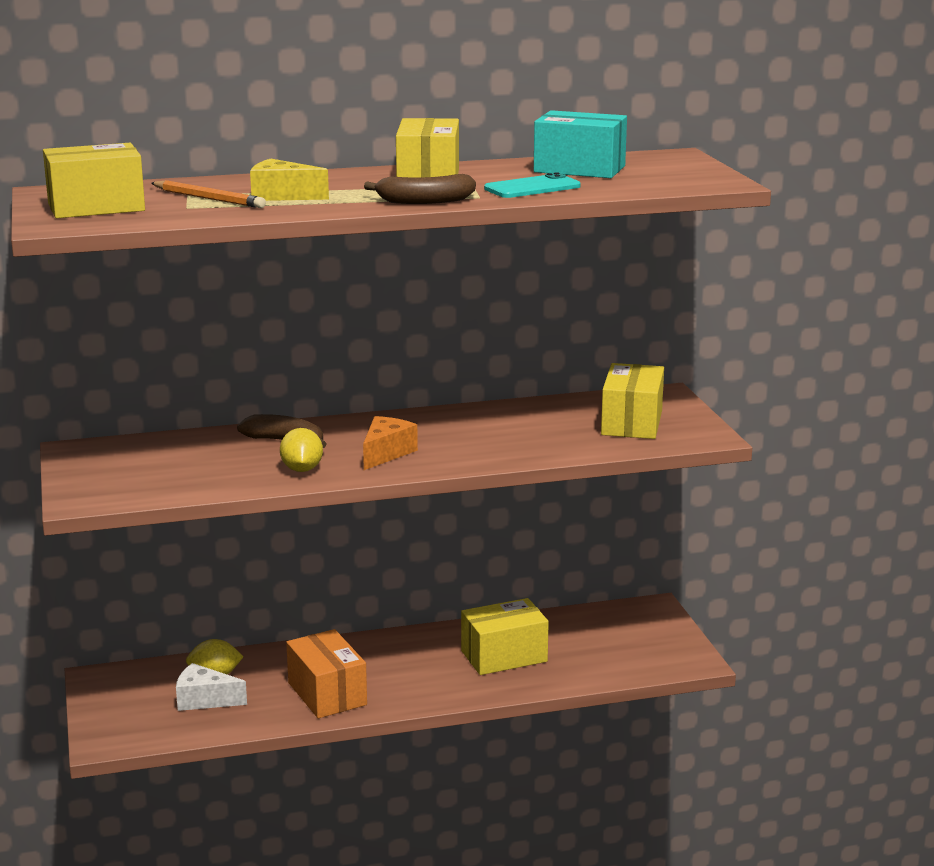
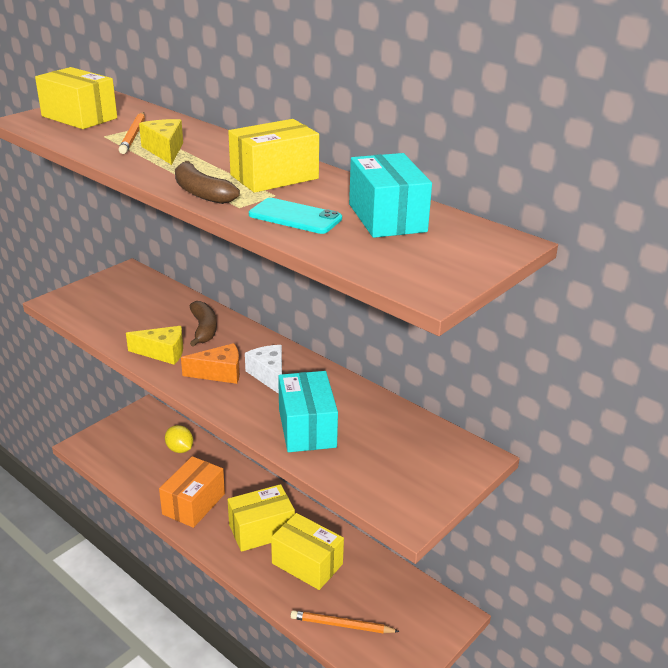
camera: 55 degrees right, 10 degrees up
(204, 700) = (150, 459): white cheese -> white cheese (269, 375)
(302, 469) = (163, 353): yellow lemon -> yellow cheese
(536, 440) = (307, 428): none -> turquoise box
(604, 665) = (342, 625): none -> orange pencil
(632, 423) = (393, 462): yellow box -> yellow box (261, 530)

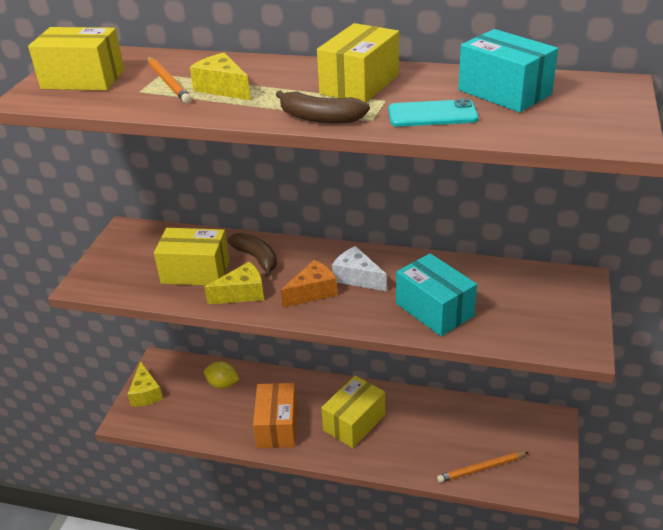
camera: 25 degrees left, 5 degrees up
(114, 431) = (146, 393): none -> yellow cheese
(307, 564) = (414, 433): yellow box -> yellow box (195, 272)

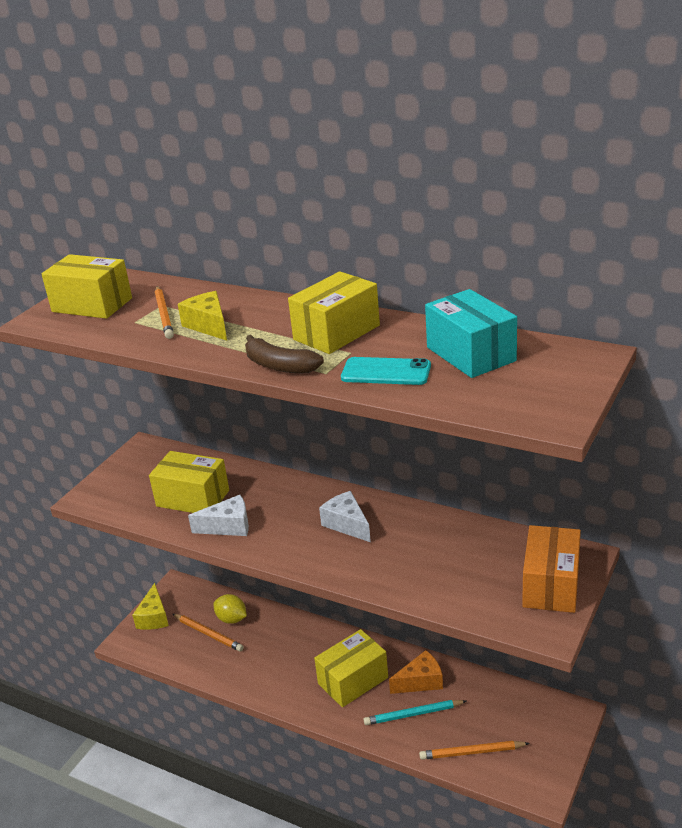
camera: 15 degrees right, 5 degrees down
(204, 401) = (208, 634): none -> orange pencil
(242, 293) = (228, 526): yellow cheese -> white cheese
(256, 258) = (256, 492): brown banana -> none
(277, 426) = (272, 672): orange box -> orange box (551, 585)
(312, 292) = (297, 534): orange cheese -> orange cheese (421, 681)
(418, 444) = (413, 714): none -> turquoise pencil
(434, 310) = (411, 568): turquoise box -> none

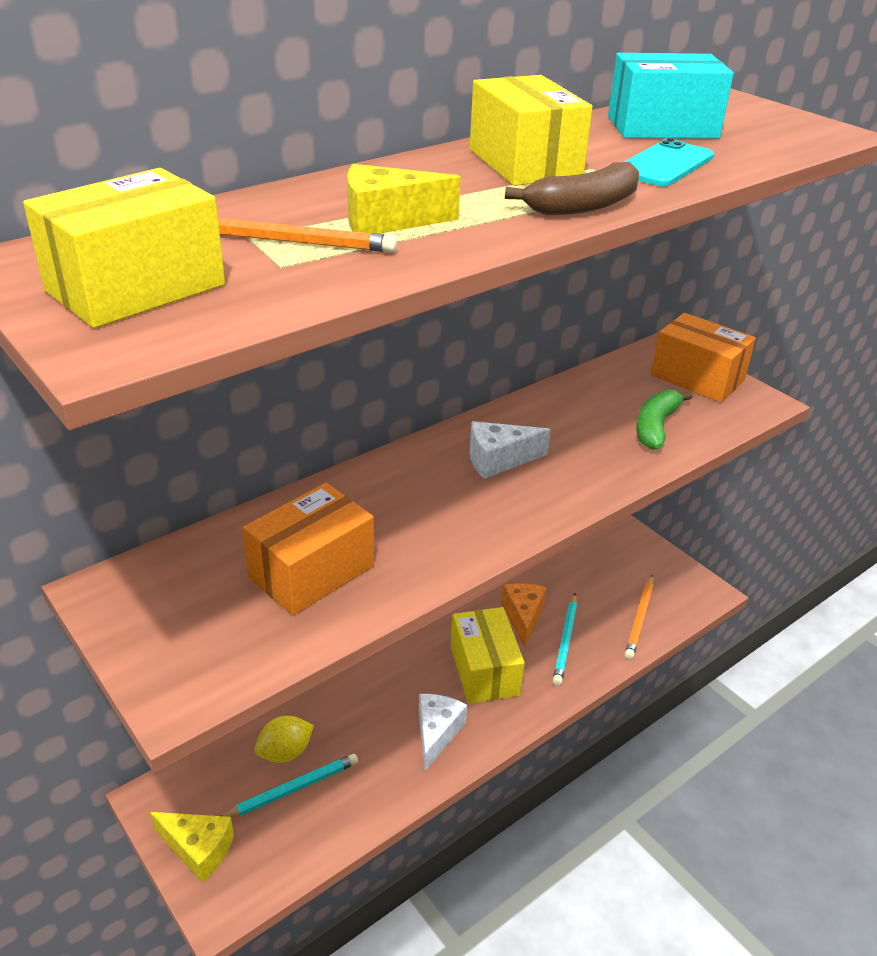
camera: 70 degrees left, 5 degrees up
(192, 498) = (311, 572): yellow box -> orange box
(208, 634) = (292, 789): orange pencil -> turquoise pencil
(228, 526) = (415, 555): white cheese -> white cheese (436, 733)
(451, 582) = (656, 427): none -> green banana

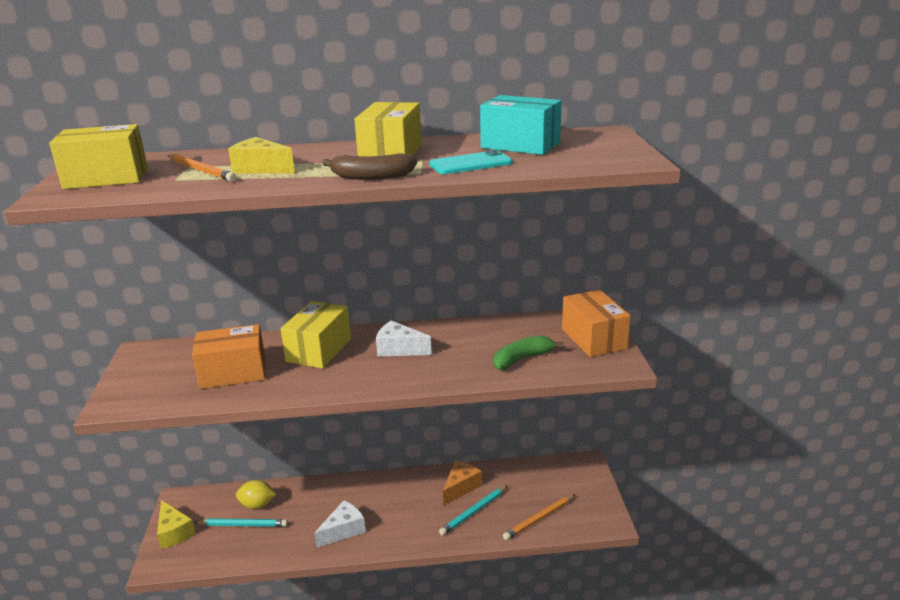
camera: 35 degrees right, 10 degrees down
(484, 670) = (405, 508): yellow box -> yellow box (319, 350)

